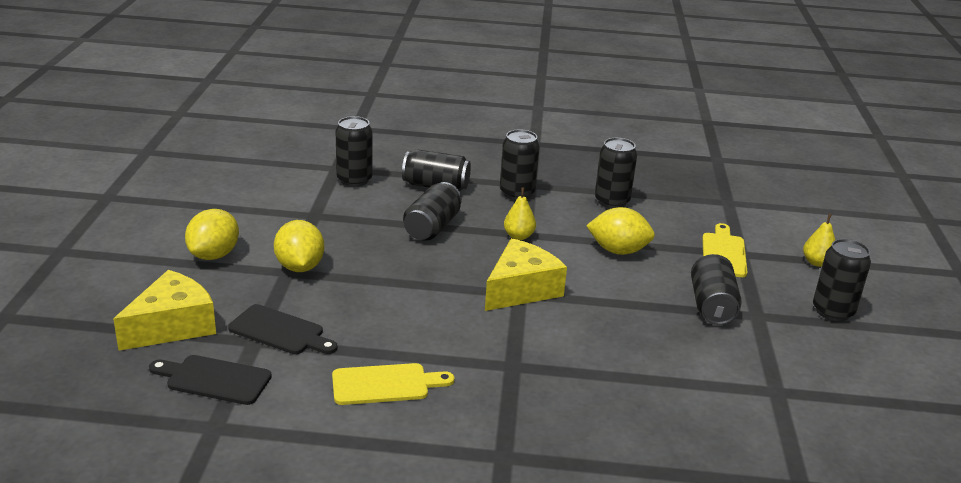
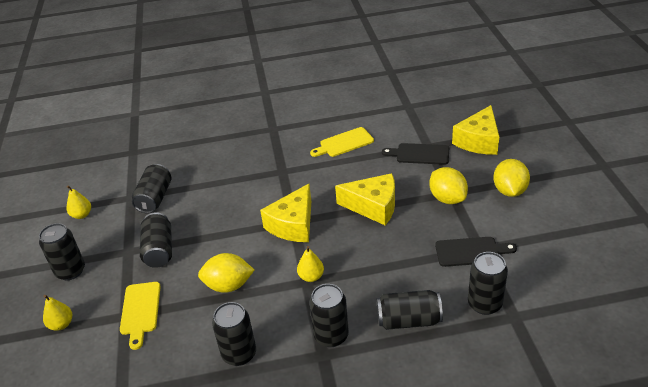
camera: 170 degrees right, 10 degrees up
(214, 379) = (428, 123): black cutting board -> black cutting board (471, 251)
(402, 282) = (373, 206): none -> yellow cheese
(432, 227) = (382, 265): black can -> black can (155, 198)
(853, 383) = (82, 215): none -> yellow pear

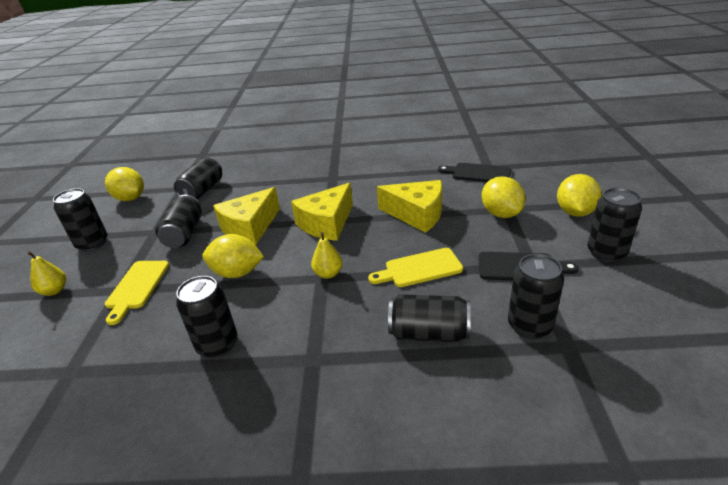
camera: 10 degrees right, 5 degrees down
(82, 215) = (130, 198): yellow pear -> yellow lemon
(331, 336) = (330, 338): black can -> black can (606, 253)
(344, 143) = (401, 160): yellow cutting board -> yellow cutting board (419, 269)
(478, 141) = (544, 166): yellow cheese -> yellow cheese (250, 227)

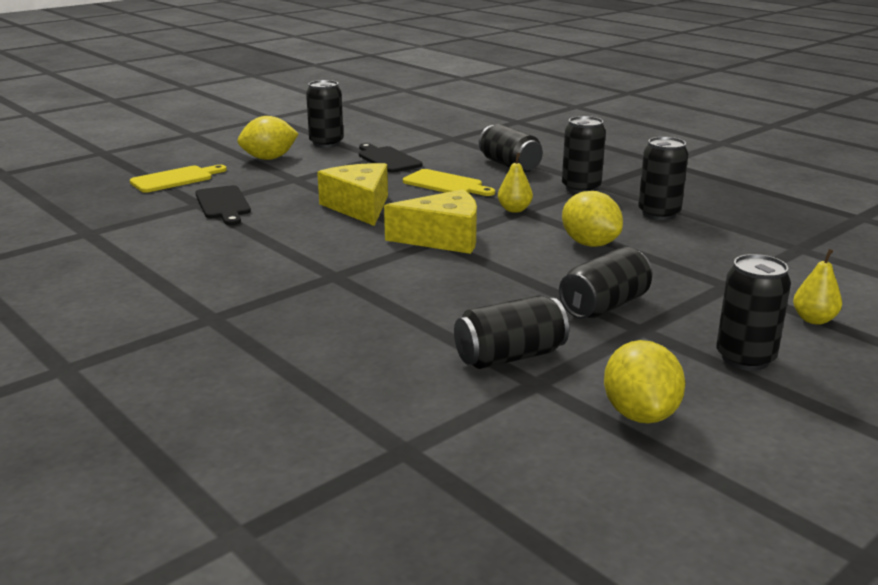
camera: 135 degrees left, 10 degrees down
(137, 287) = (705, 278): yellow cutting board -> yellow cutting board (175, 179)
(250, 227) = (521, 273): yellow cheese -> none
(501, 214) = (308, 179): yellow lemon -> none
(530, 326) = (451, 147): black can -> black can (581, 188)

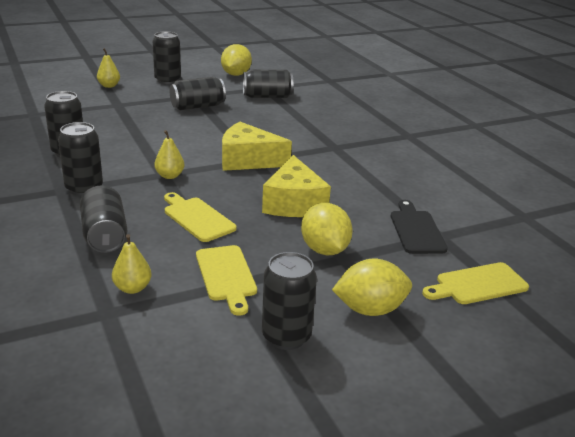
camera: 165 degrees left, 5 degrees up
(387, 159) = (226, 276): black cutting board -> yellow cutting board
(449, 147) = (132, 288): none -> yellow pear
(590, 244) = (154, 139): yellow lemon -> yellow lemon (324, 250)

